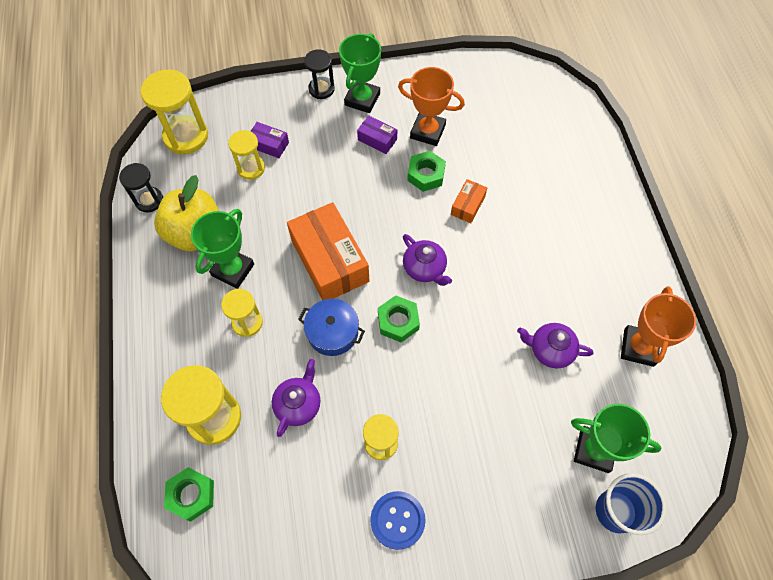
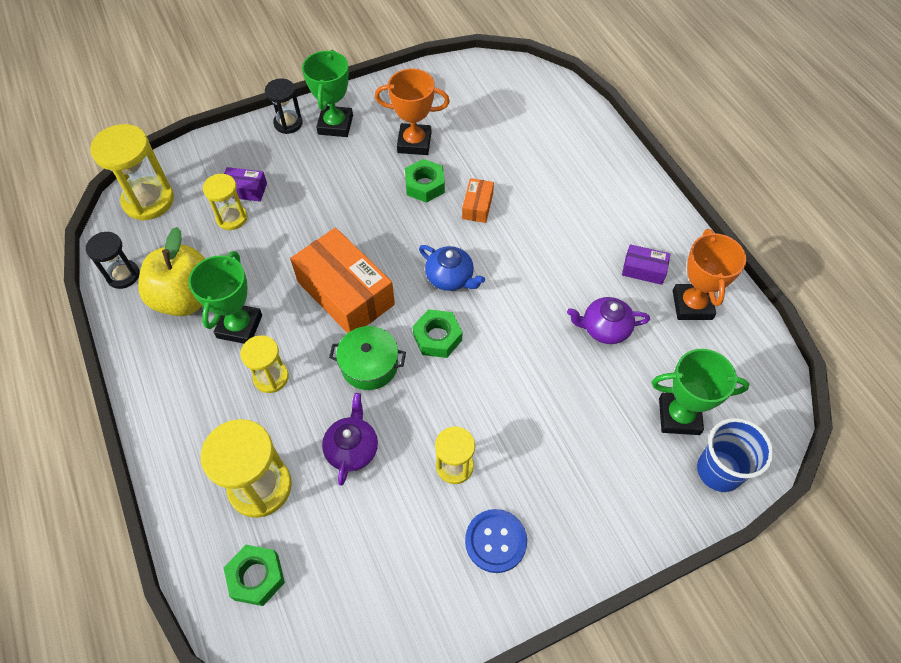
camera: 15 degrees left, 5 degrees down
(333, 332) = (369, 365): blue pot -> green pot
(377, 139) = (363, 161): purple box -> purple box (643, 270)
(425, 268) = (450, 277): purple teapot -> blue teapot

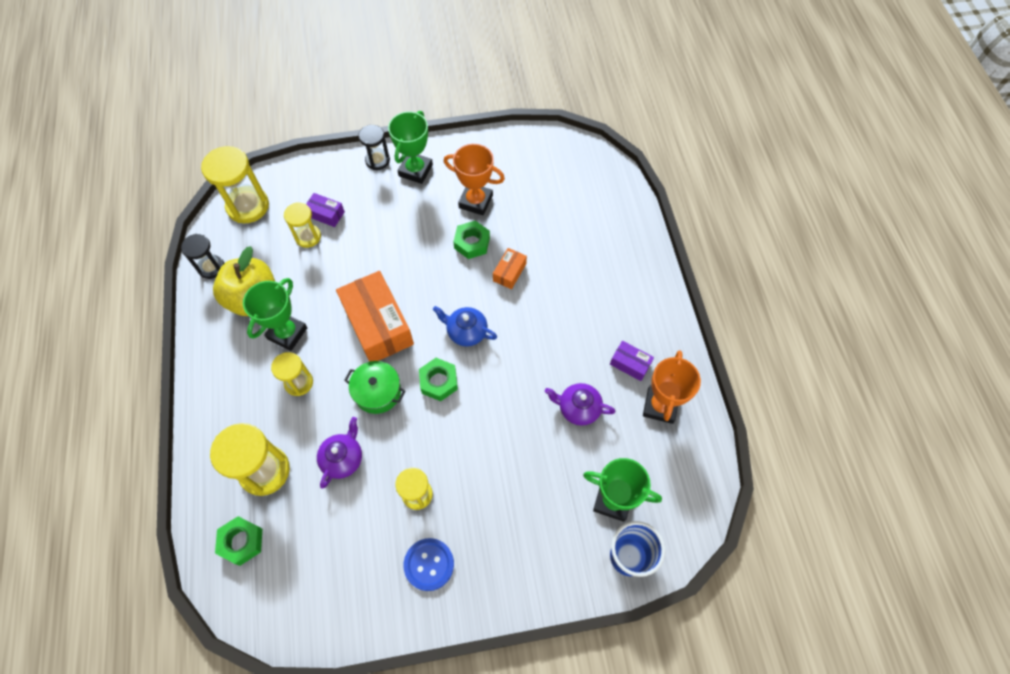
camera: 15 degrees right, 5 degrees up
(450, 277) = (466, 331): blue teapot -> blue teapot turned 150 degrees clockwise

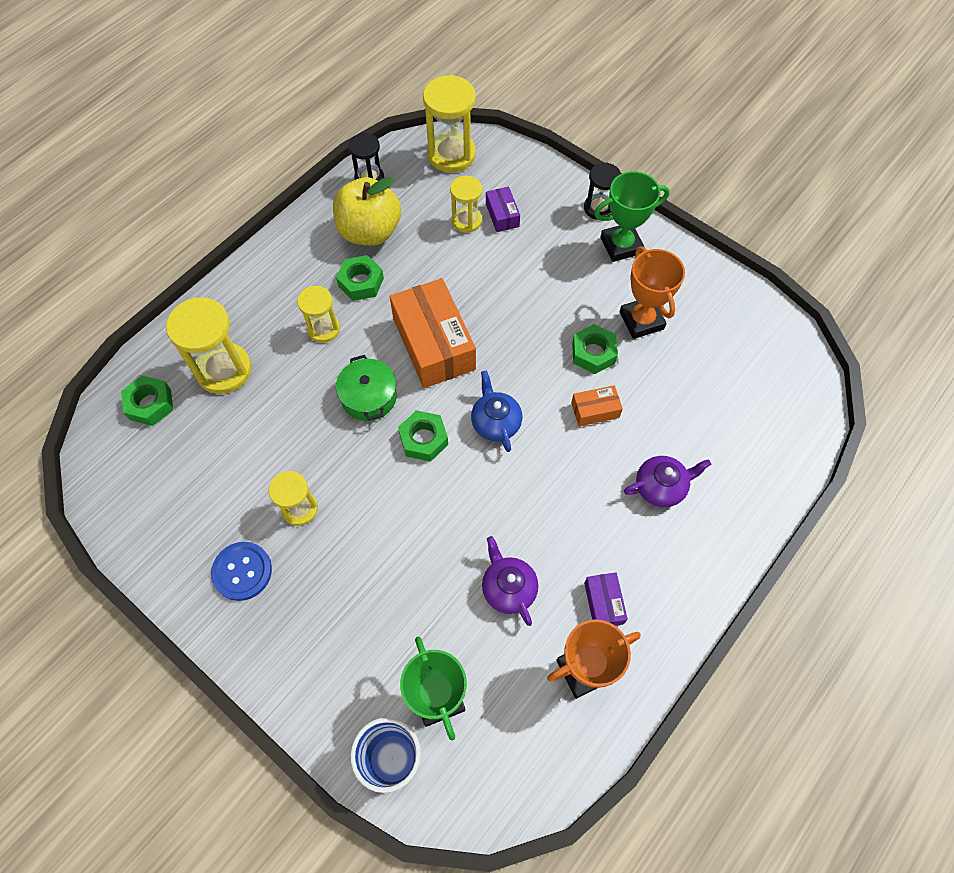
camera: 50 degrees right, 0 degrees up
(287, 333) = (361, 282): green trophy -> green nut
(343, 458) = (283, 420): purple teapot -> purple teapot (661, 487)
(378, 325) = (434, 344): orange box -> orange box turned 45 degrees counterclockwise

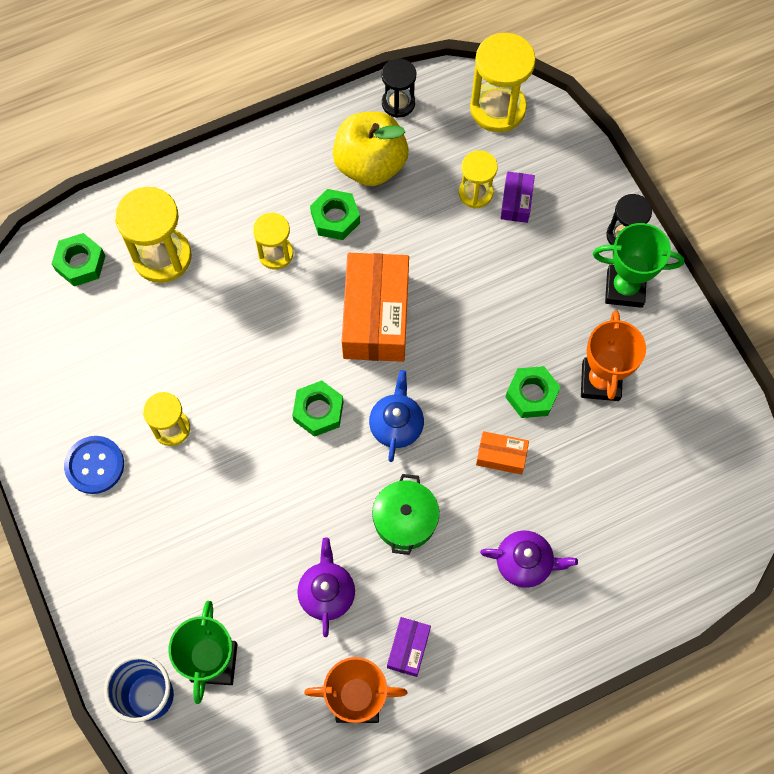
camera: 25 degrees right, 5 degrees up
(369, 397) = (286, 345): green pot -> green pot (405, 519)

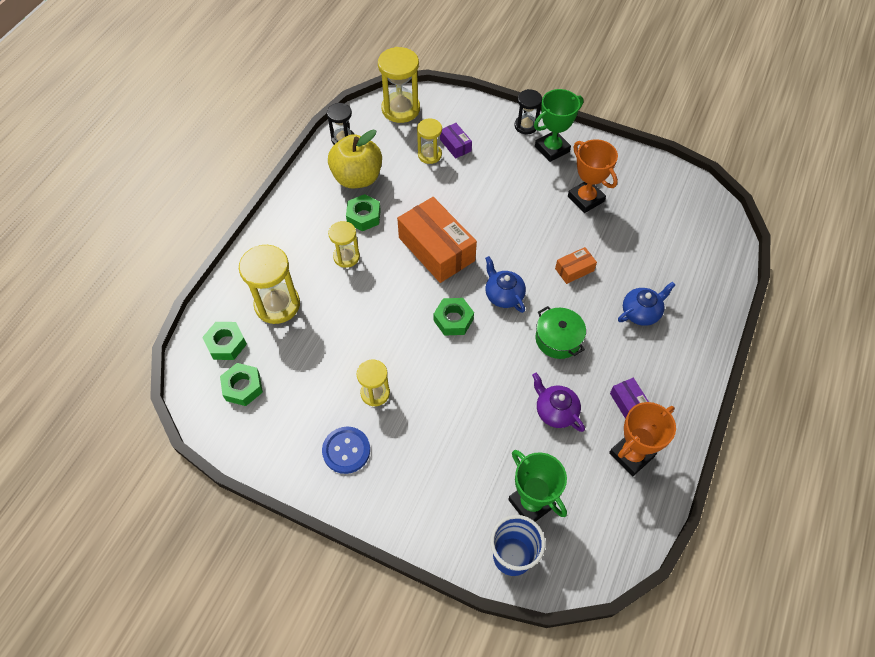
camera: 40 degrees left, 10 degrees down
(525, 562) = (641, 312): purple teapot -> blue teapot
(531, 395) = (558, 229): green nut -> green nut (243, 387)

